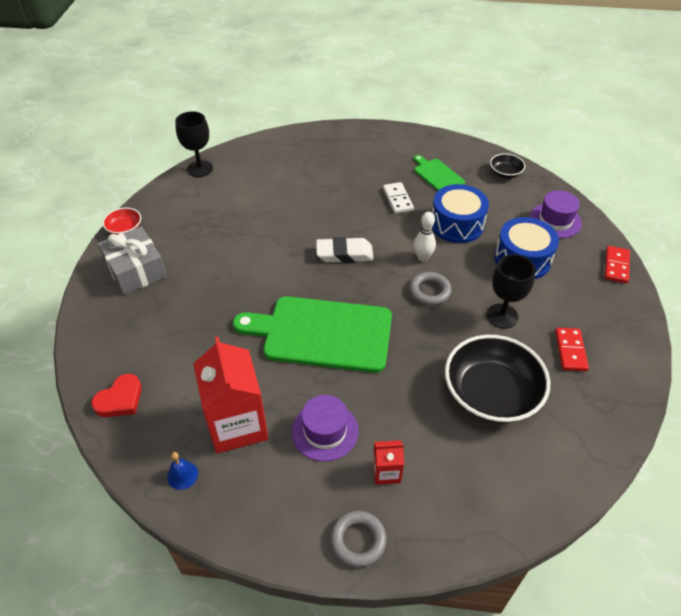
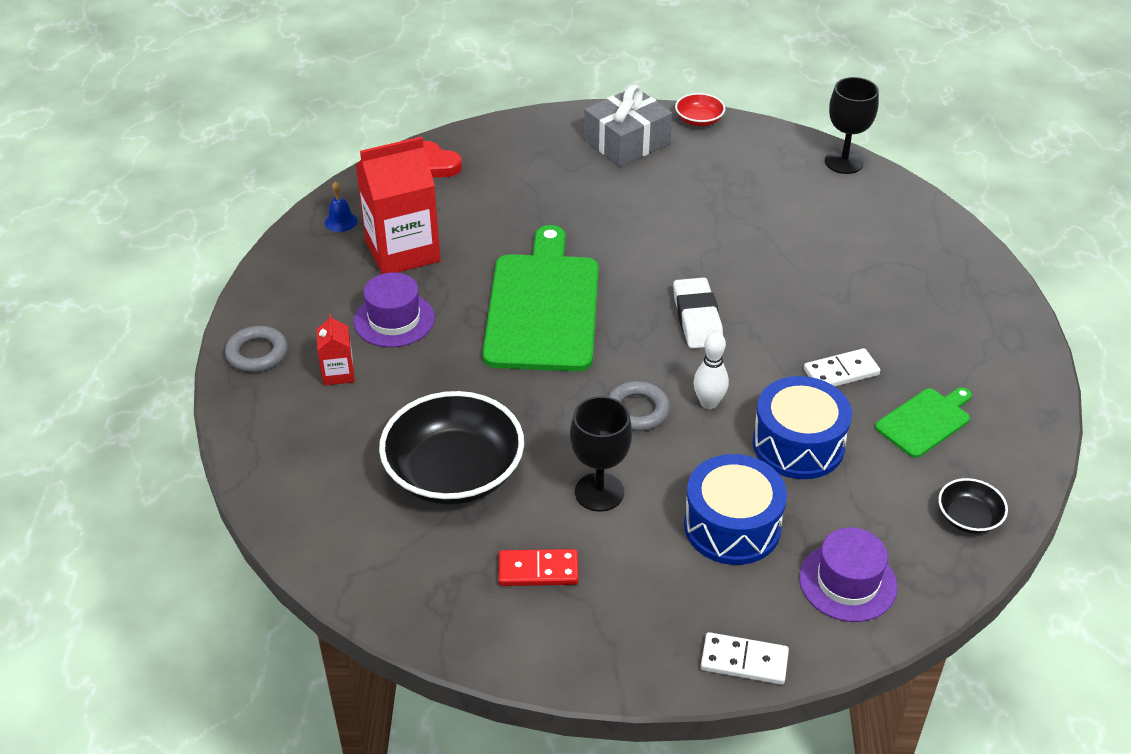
camera: 85 degrees right, 5 degrees down
(616, 266) = (744, 661): red domino -> white domino

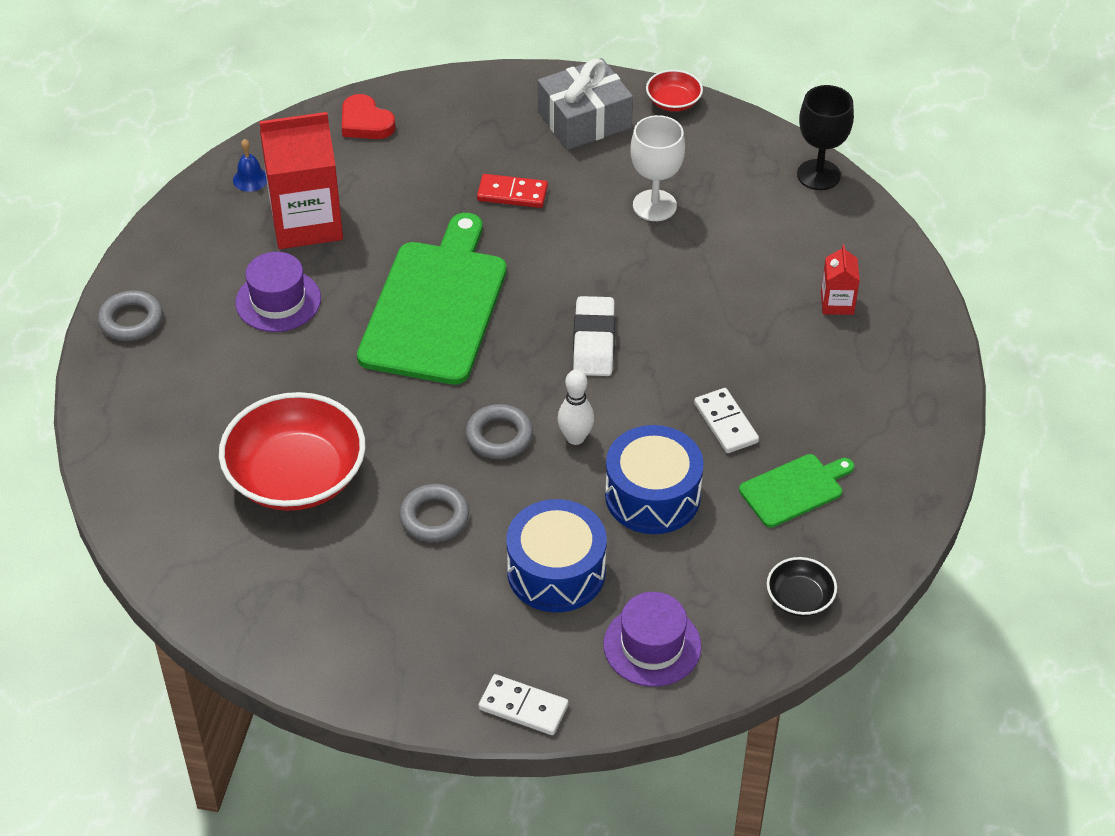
camera: 10 degrees right, 5 degrees up
(338, 373) = (207, 353): red carton -> red carton (837, 303)
(454, 473) = (296, 476): black bowl -> red bowl
(538, 570) = (351, 588): red domino -> red domino (512, 193)
(599, 492) = (434, 517): black goblet -> grey ring
(712, 202) = (654, 205): none -> white goblet
(841, 372) = (725, 423): white domino -> white domino turned 75 degrees clockwise

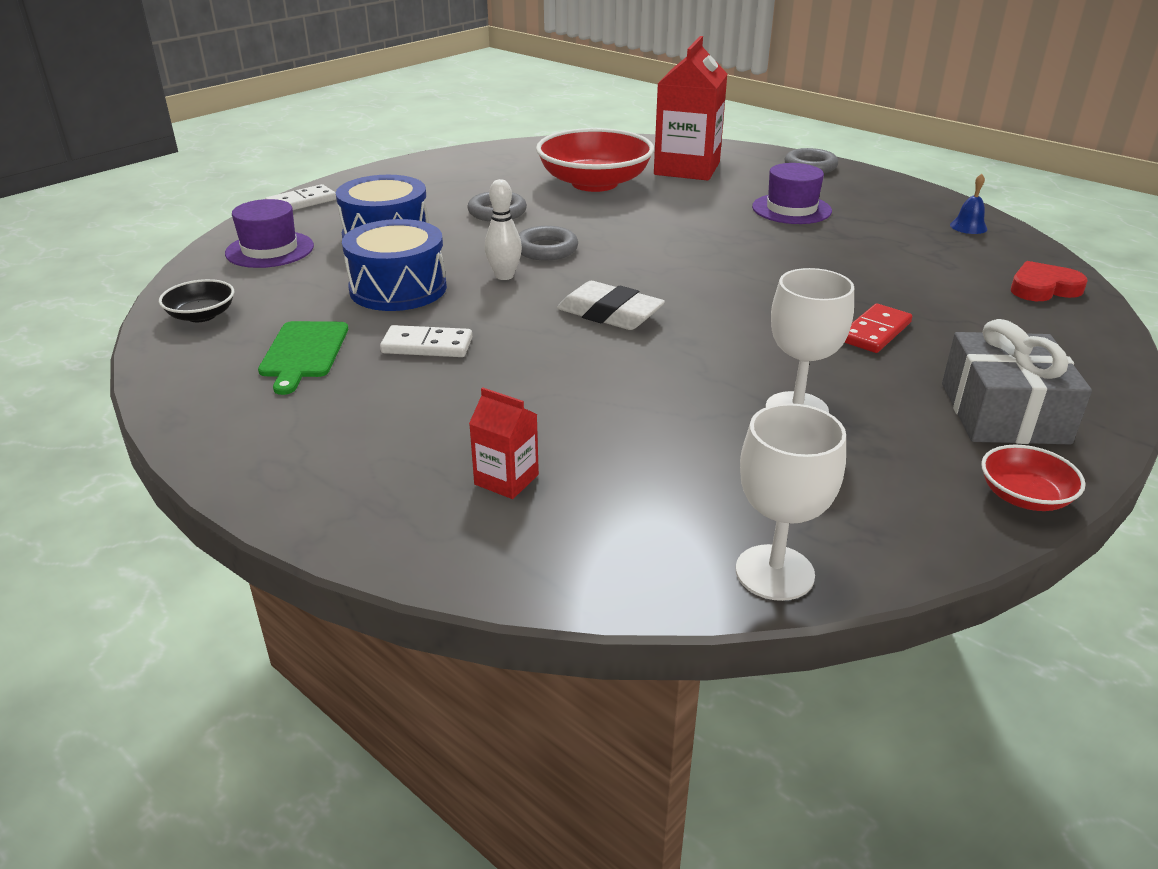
camera: 120 degrees right, 15 degrees down
(306, 222) = (889, 235): red carton -> red carton (687, 168)
(436, 307) = (729, 260): green cutting board -> none
(818, 175) = (774, 572): black goblet -> white goblet

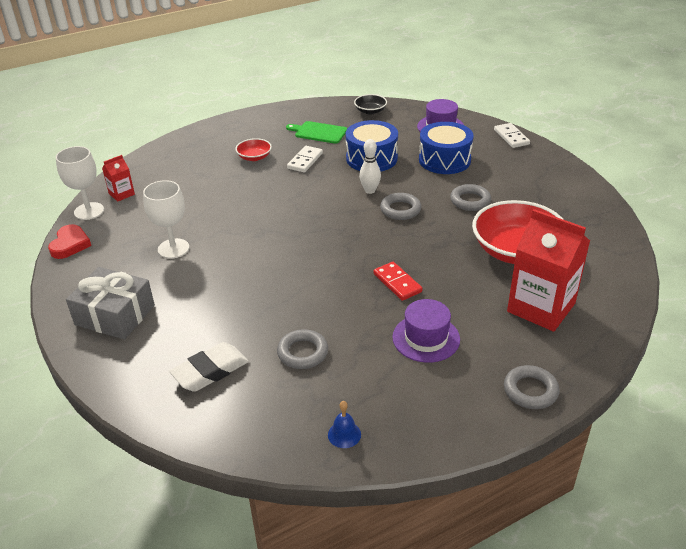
camera: 110 degrees right, 5 degrees up
(506, 479) = (189, 167): red carton -> red carton (121, 194)
(610, 314) = (303, 216): white eraser -> white eraser (210, 371)
(875, 332) = (220, 303): red domino -> red domino (397, 283)
(892, 263) = (302, 353): none -> grey ring
(1024, 496) = (62, 289): red bowl -> red bowl (254, 157)
(1043, 288) = (219, 416): red heart -> red heart (70, 244)

